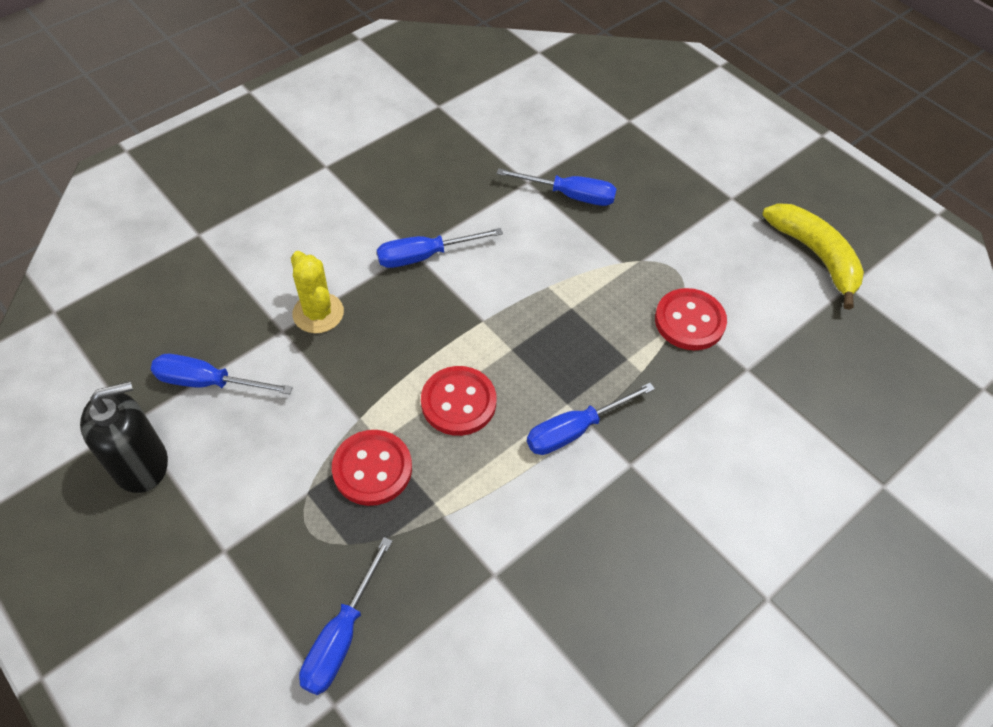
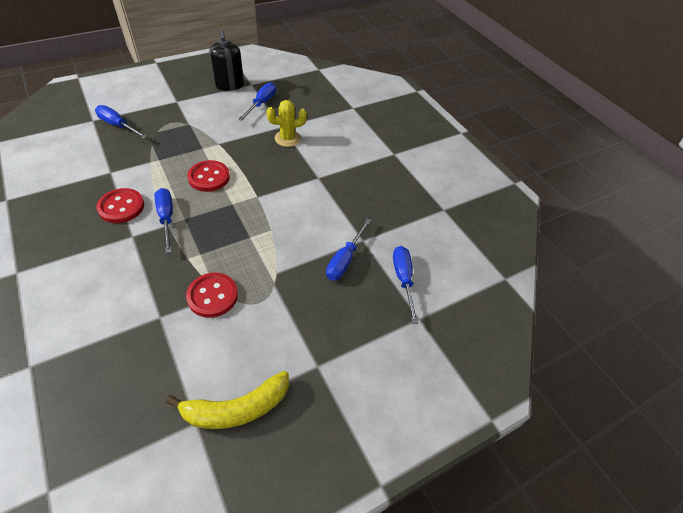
camera: 100 degrees right, 5 degrees down
(372, 469) = (188, 144): red button -> red button (121, 207)
(425, 256) = (313, 181): blue screwdriver -> blue screwdriver (403, 279)

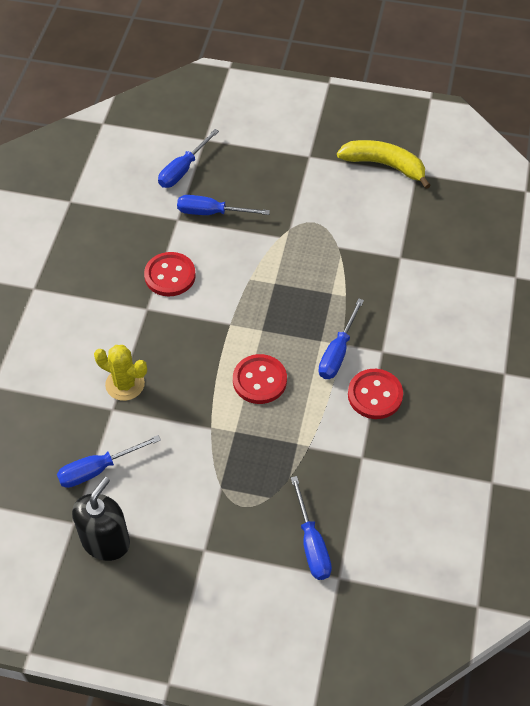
camera: 135 degrees left, 5 degrees up
(212, 296) = (347, 249): red button -> red button (170, 275)
(345, 259) = (212, 213): blue screwdriver -> blue screwdriver turned 150 degrees counterclockwise

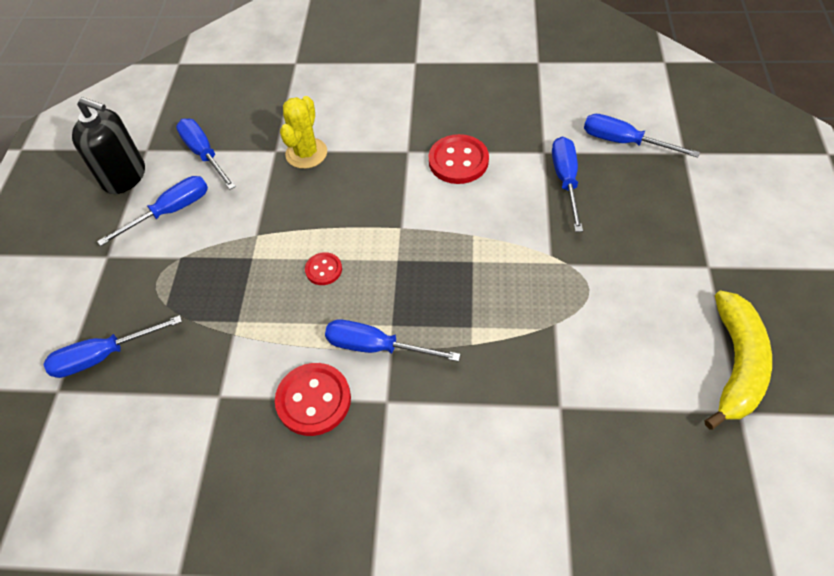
camera: 85 degrees right, 0 degrees up
(164, 497) = (170, 211): none -> blue screwdriver
(259, 380) = (323, 270): red button -> red button, size x0.56

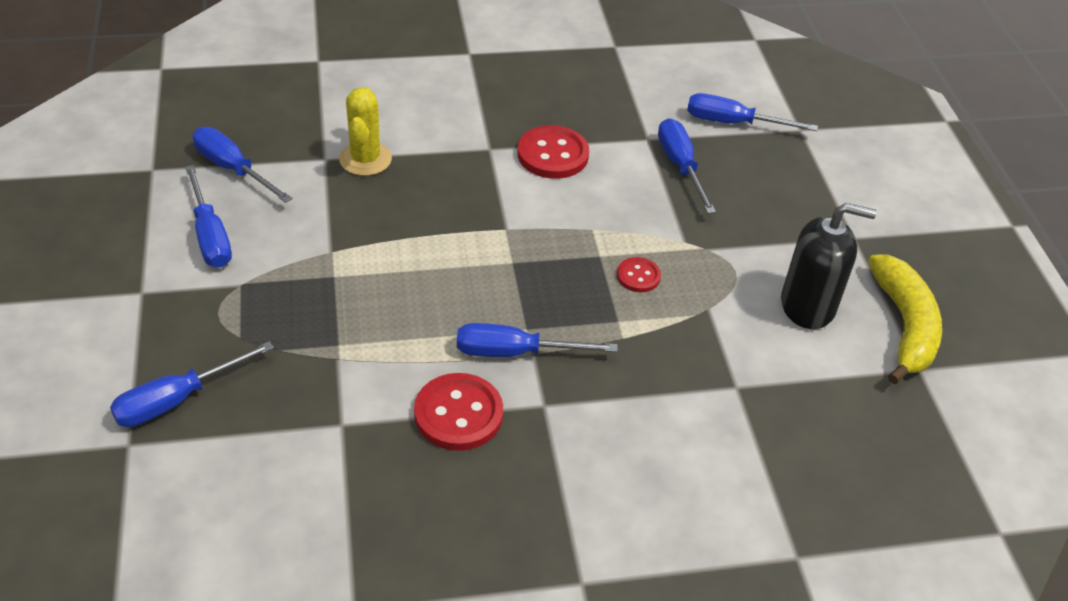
camera: 20 degrees left, 10 degrees down
(124, 176) = (133, 201): black soap dispenser -> black soap dispenser (808, 305)
(170, 211) = (210, 235): blue screwdriver -> blue screwdriver turned 120 degrees clockwise
(323, 270) = (427, 280): red button -> red button (638, 276)

